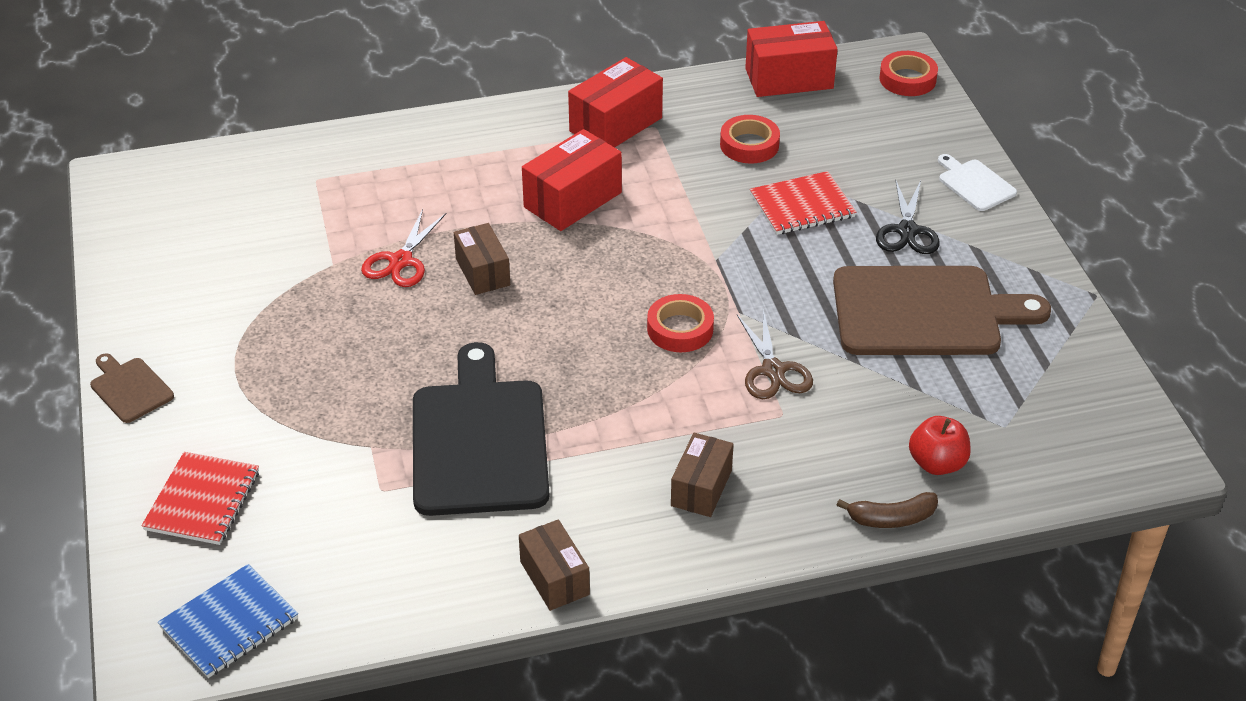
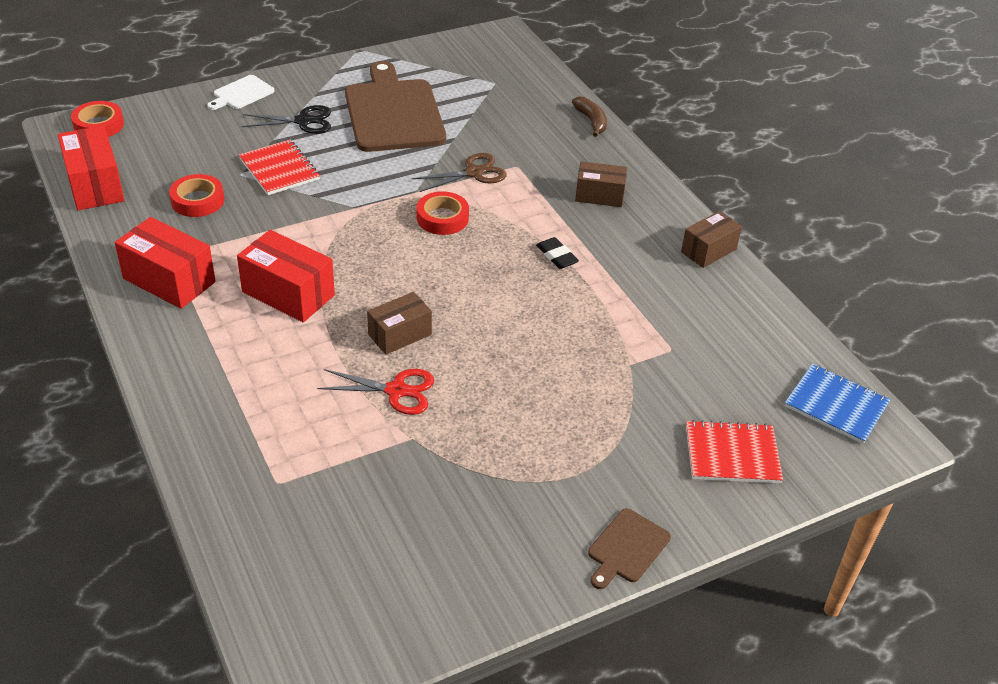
camera: 105 degrees left, 0 degrees up
(479, 440) = (599, 305): black cutting board -> none
(582, 420) = (557, 256): none -> black eraser
(937, 463) = (537, 106): red apple -> none

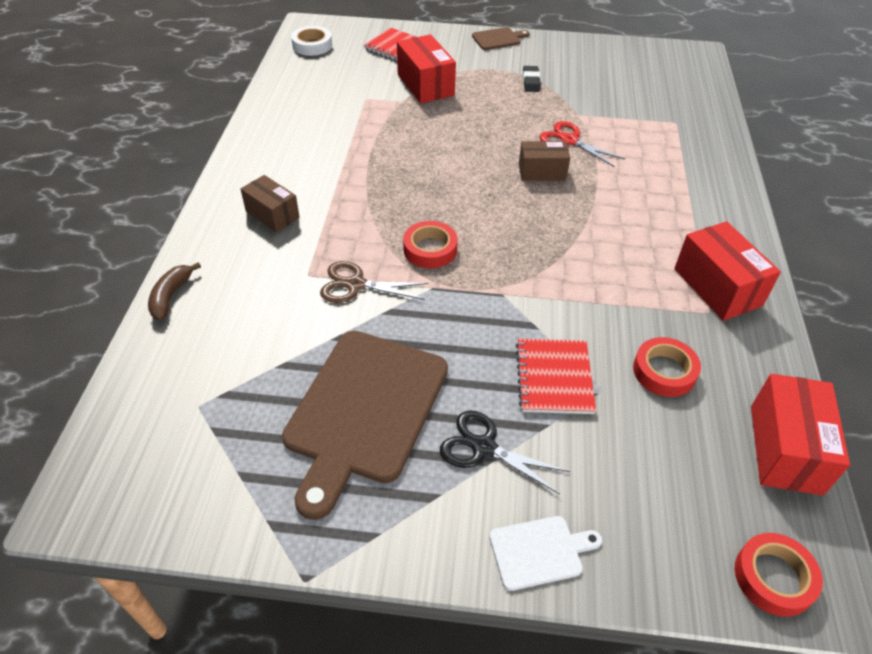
camera: 145 degrees left, 5 degrees up
(288, 293) = (612, 234): red box -> red box (425, 85)
(557, 256) = (369, 180): black eraser -> black eraser (531, 81)
(708, 250) = (253, 141): brown box -> none
(836, 405) = (312, 45): blue notebook -> white tape

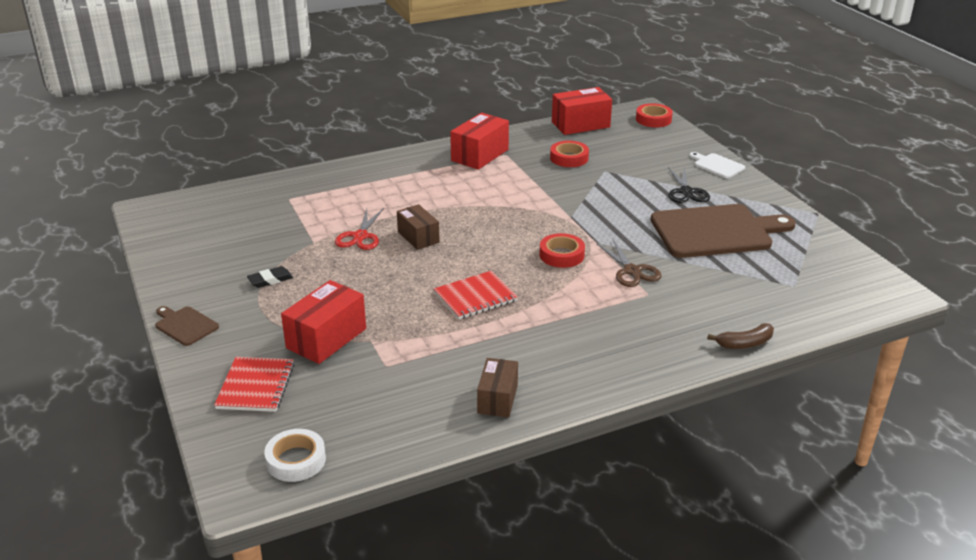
camera: 120 degrees left, 15 degrees down
(272, 214) = (610, 340): brown box -> brown box (497, 399)
(554, 377) = (615, 185): red notebook -> red notebook (475, 297)

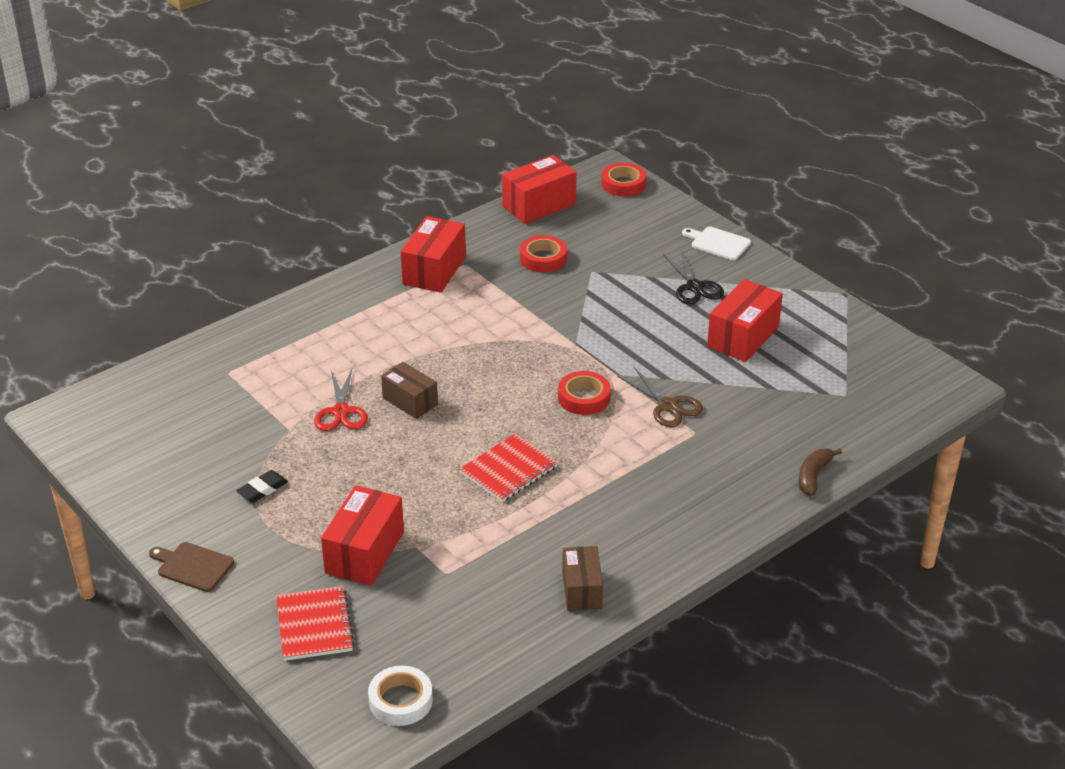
camera: 15 degrees left, 5 degrees up
(716, 231) = (743, 337): brown cutting board -> red box
(744, 343) = (813, 476): brown banana -> brown banana turned 150 degrees clockwise

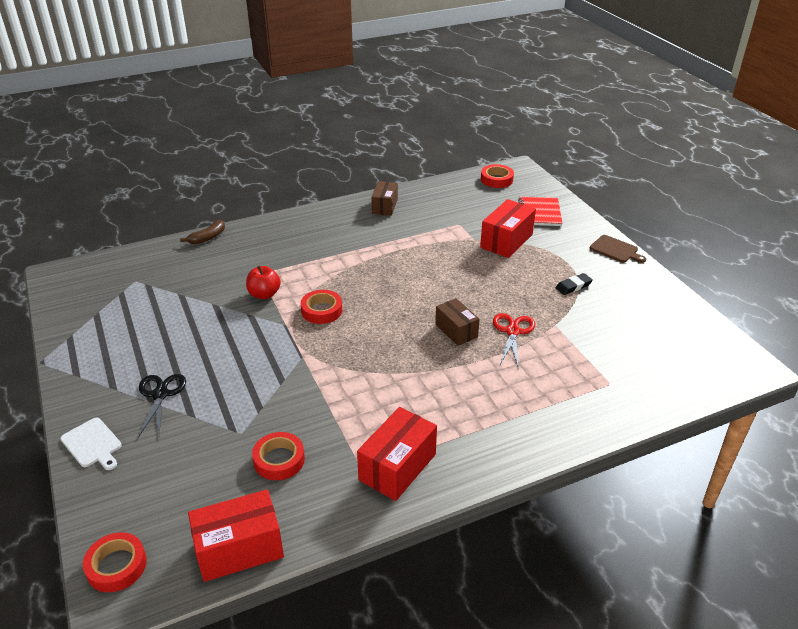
camera: 165 degrees left, 0 degrees up
(400, 701) = (496, 179): white tape -> red tape
(509, 470) = (399, 271): red notebook -> none
(668, 406) = (264, 294): brown scissors -> red apple
(743, 337) = (163, 338): red box -> none

